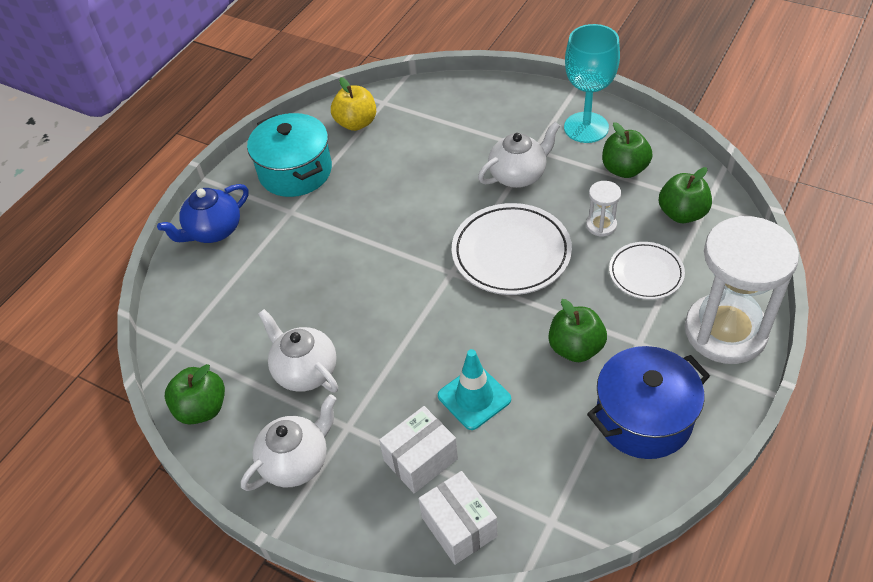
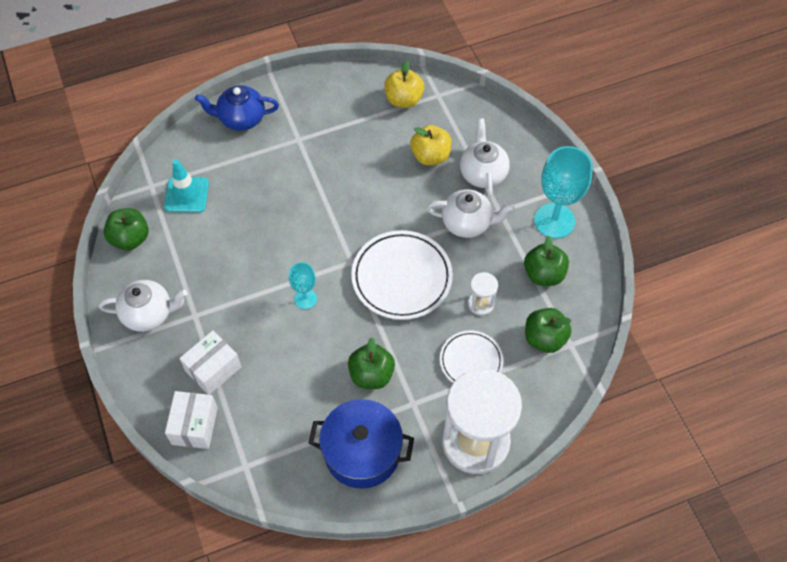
camera: 35 degrees right, 10 degrees up
(295, 171) = (329, 110): turquoise pot -> none
(305, 371) = (205, 260): white teapot -> white teapot (482, 173)
(420, 459) = (213, 369): white box -> white box turned 45 degrees counterclockwise
(428, 148) = (430, 156): none -> yellow apple
(443, 332) = (305, 299): none -> turquoise goblet
(474, 397) = (280, 356): turquoise traffic cone -> turquoise traffic cone (186, 195)

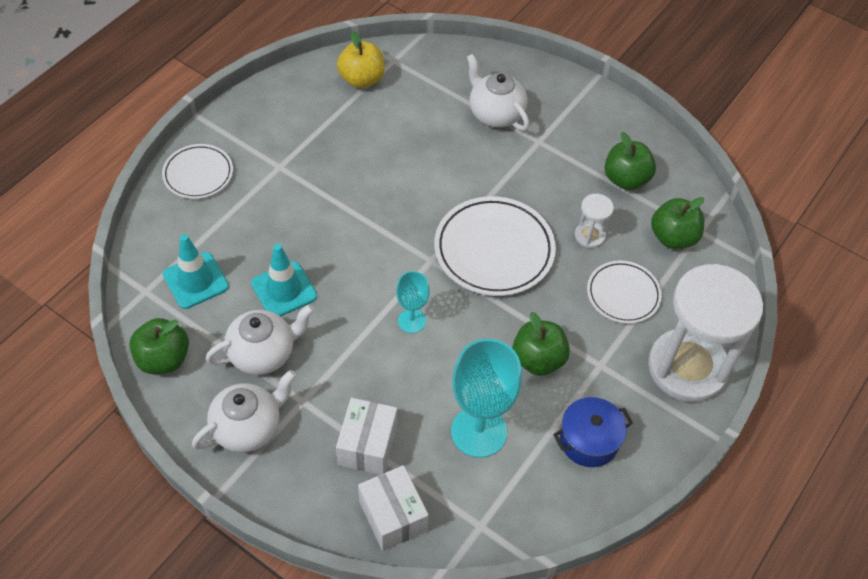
camera: 35 degrees left, 5 degrees down
(237, 231) = (284, 290): none -> turquoise traffic cone
(241, 118) = (198, 174): blue teapot -> white plate
(362, 452) = (589, 441): blue pot -> blue pot, size x0.64
(430, 156) = (431, 121): yellow apple -> none
(467, 223) = (517, 167): white teapot -> white teapot (263, 353)
(554, 221) = (597, 126): turquoise goblet -> turquoise goblet (478, 431)

